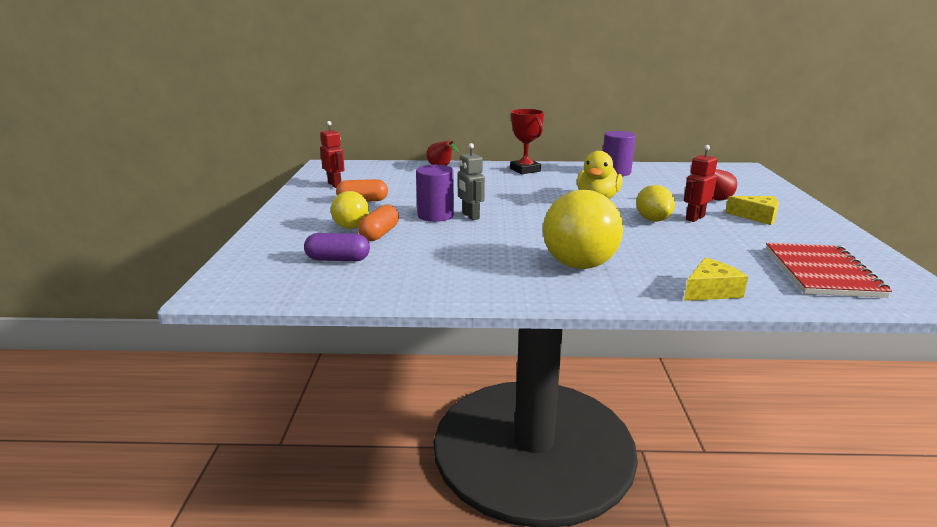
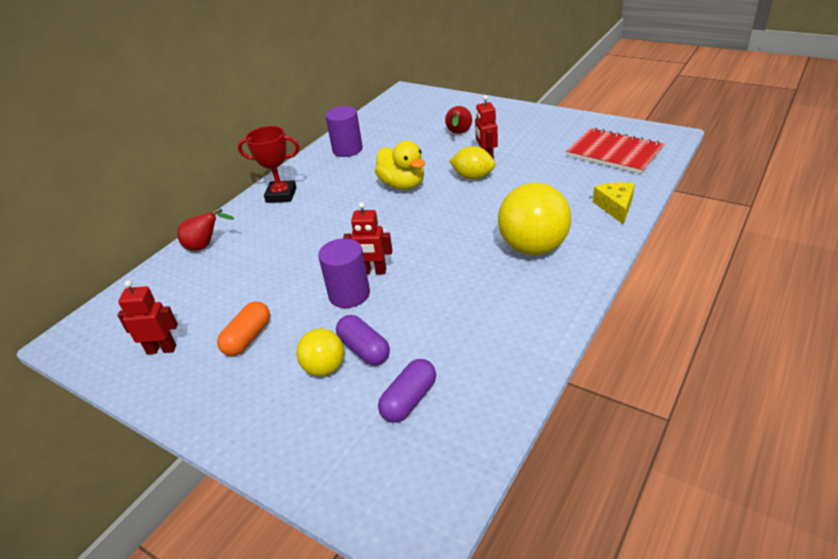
camera: 55 degrees left, 15 degrees up
(380, 234) = (364, 349): orange capsule -> purple capsule
(470, 216) = (373, 271): grey robot -> red robot
(756, 217) = (507, 132): yellow cheese -> none

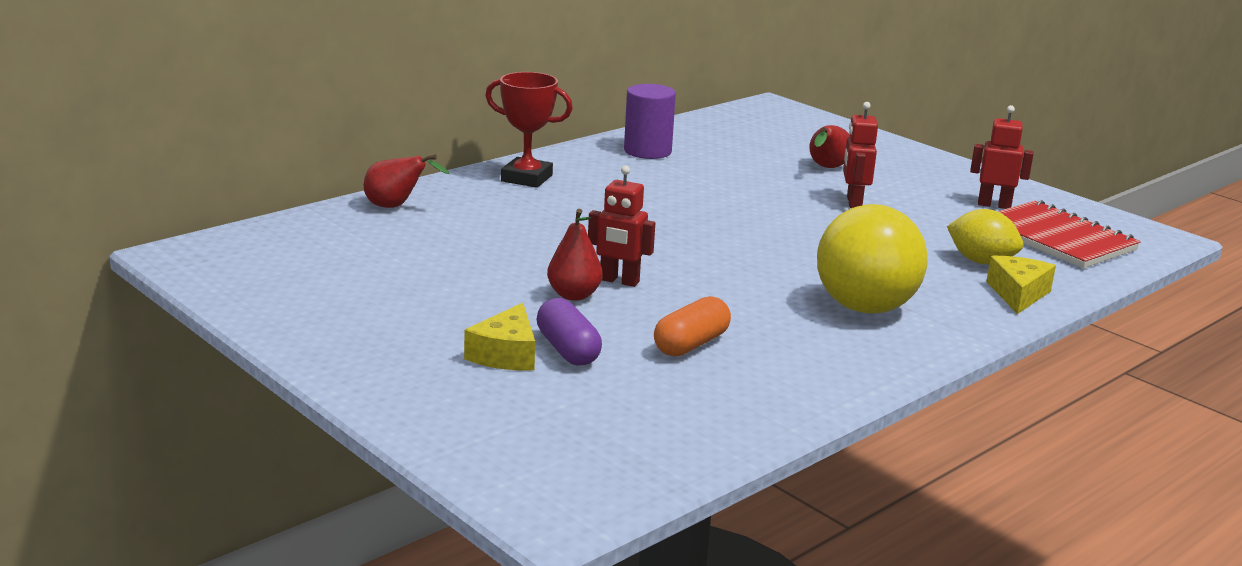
camera: 10 degrees right, 15 degrees down
(161, 349) = (298, 290): red robot -> red robot (994, 205)
(248, 338) = (416, 305): orange capsule -> orange capsule (691, 344)
(324, 368) = (506, 354): yellow ball -> yellow cheese
(349, 294) = (574, 295): purple cylinder -> red pear
(403, 185) = (710, 205): yellow duck -> none
(409, 400) = (604, 407): purple capsule -> none
(473, 177) = (820, 218): yellow lemon -> yellow lemon (981, 261)

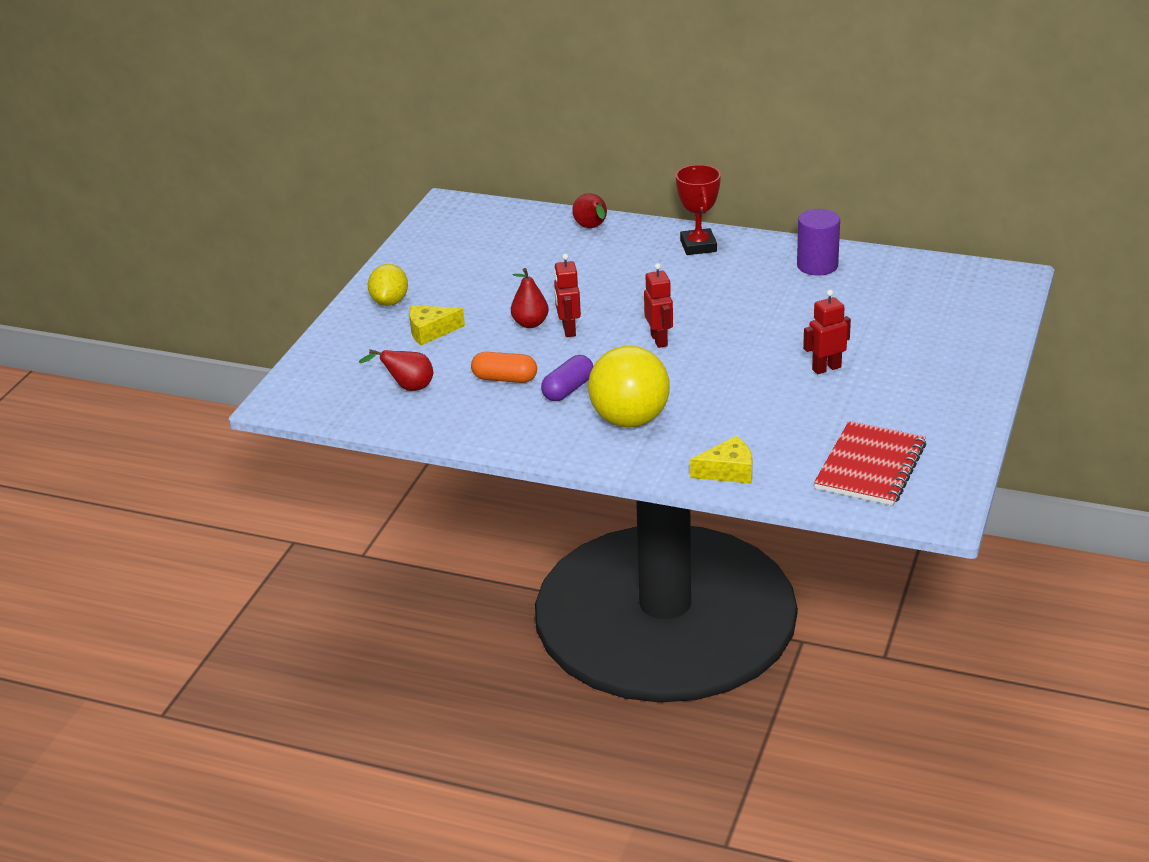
camera: 65 degrees right, 10 degrees up
(568, 350) = (455, 346): purple capsule -> purple capsule (568, 389)
(826, 168) = (888, 339): red pear -> red pear (407, 388)
(981, 261) = (773, 444): yellow lemon -> yellow lemon (390, 302)
(994, 205) = (909, 425): red robot -> red robot (659, 340)

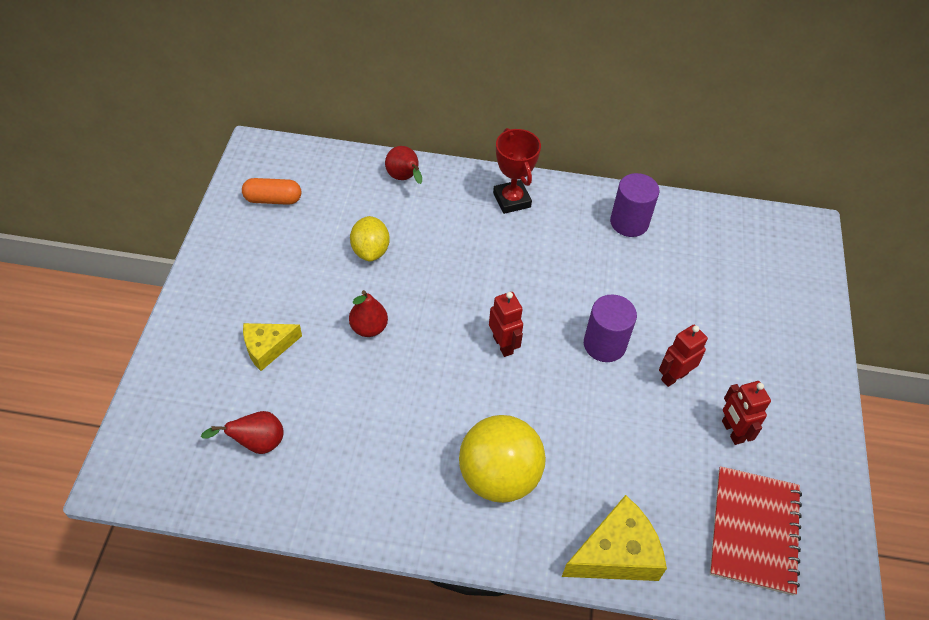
camera: 15 degrees left, 20 degrees up
(390, 302) = (218, 303): yellow lemon -> yellow lemon (370, 250)
(505, 379) = (358, 419): orange capsule -> orange capsule (273, 199)
(568, 330) = (409, 335): red robot -> red robot (732, 431)
(568, 389) = (426, 432): purple capsule -> none
(728, 471) = (616, 553): yellow cheese -> yellow cheese, size x1.51
(762, 344) = (604, 344): none -> purple cylinder

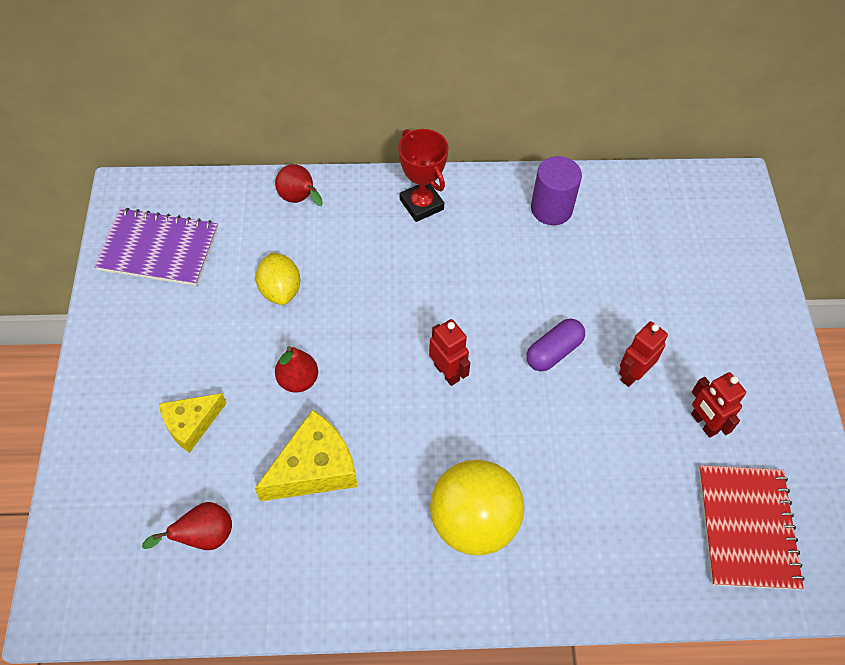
camera: 10 degrees left, 5 degrees up
(273, 199) = (158, 249): orange capsule -> purple notebook
(604, 344) = (553, 352): purple cylinder -> purple capsule
(616, 553) = (612, 582): yellow cheese -> yellow cheese (314, 468)

